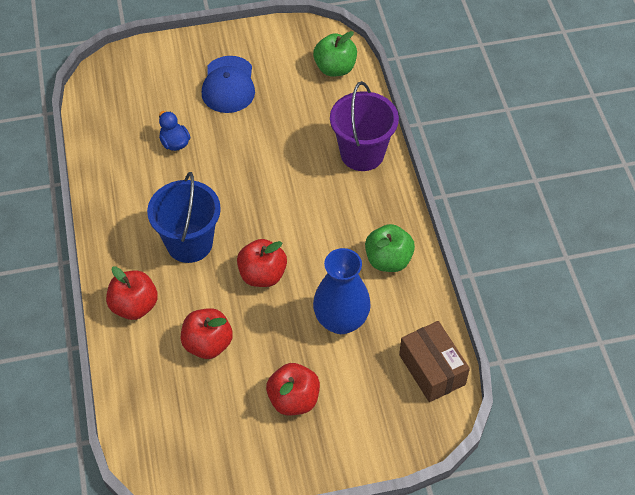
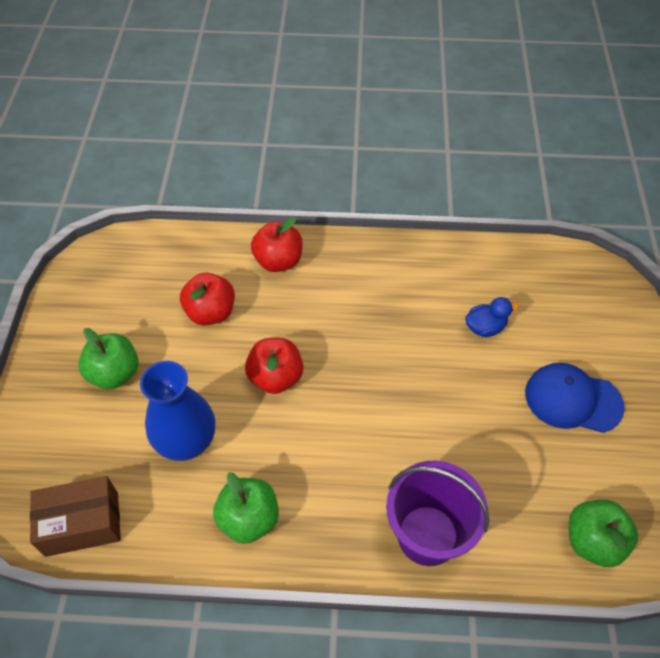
camera: 105 degrees right, 0 degrees up
(189, 243) = (340, 318): blue bucket -> none
(293, 399) = (114, 373): red apple -> green apple

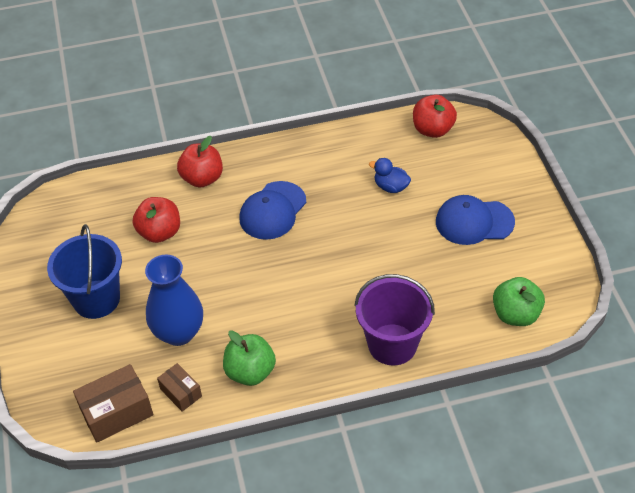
camera: 15 degrees left, 5 degrees down
(114, 373) = (96, 299): green apple -> blue bucket
(161, 521) = (181, 392): none -> brown box
(276, 377) = (233, 267): red apple -> red apple (432, 130)
(342, 320) = (272, 211): none -> blue cap
(485, 327) = (390, 187): blue duck -> blue duck turned 120 degrees counterclockwise

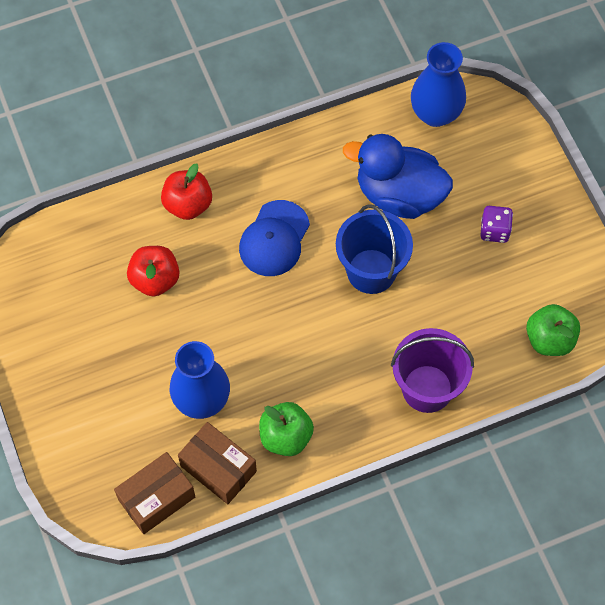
camera: 10 degrees left, 15 degrees up
(96, 299) = (104, 370): blue bucket -> blue bucket (371, 271)
(181, 392) = (218, 468): brown box -> brown box, size x1.69
(390, 187) = (399, 194): blue duck -> blue duck, size x2.26
(432, 130) = (435, 113): red apple -> blue vase
(474, 222) = (494, 230): blue cap -> purple dice

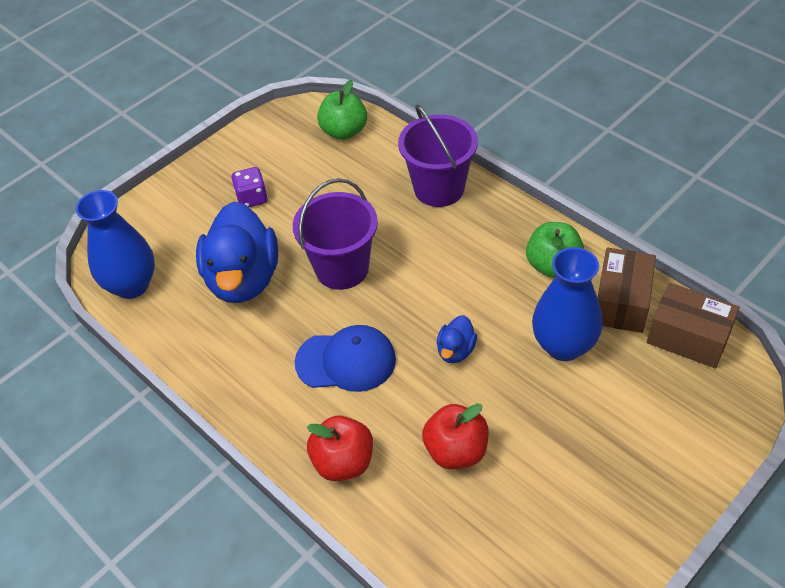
camera: 110 degrees left, 15 degrees down
(241, 319) = (456, 351): none -> blue duck
(371, 271) = (342, 269): blue bucket -> purple bucket

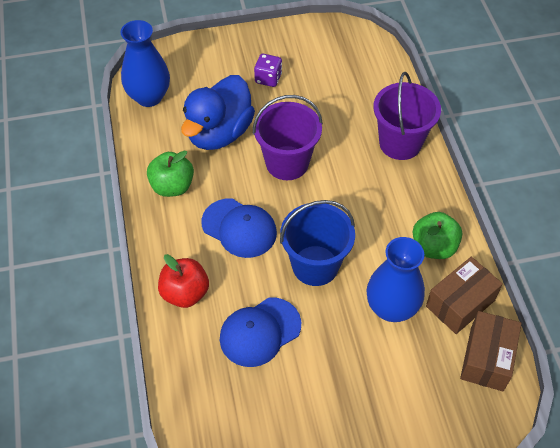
camera: 30 degrees right, 5 degrees up
(344, 131) = (368, 63): green apple -> green apple (172, 186)
(456, 351) = (315, 265): blue duck -> blue bucket
(456, 451) = (260, 332): red apple -> blue cap
(688, 337) = (486, 358): brown box -> brown box turned 45 degrees clockwise

